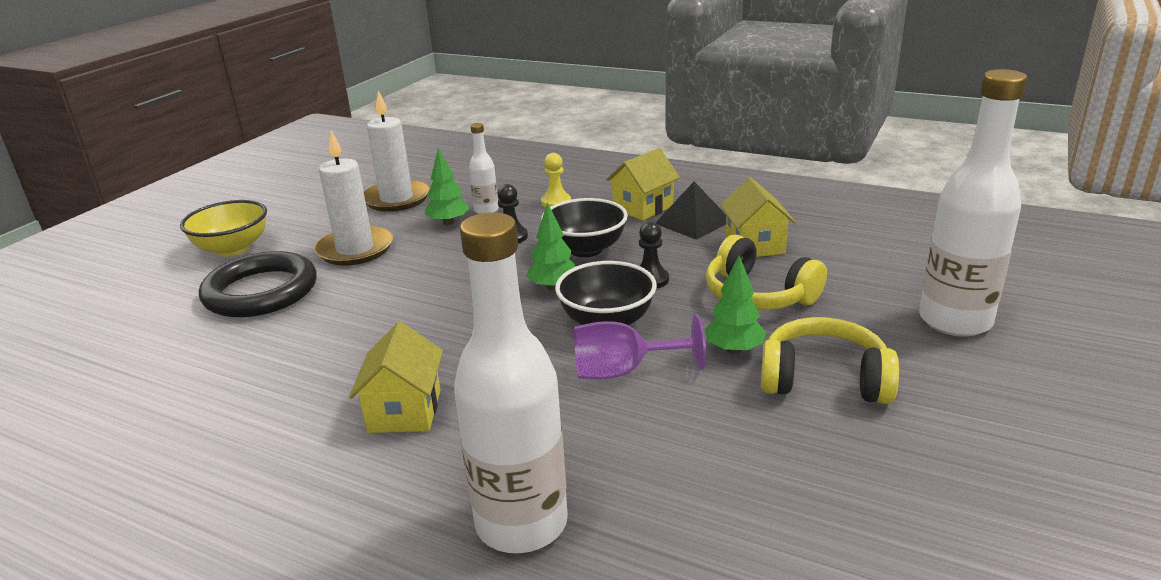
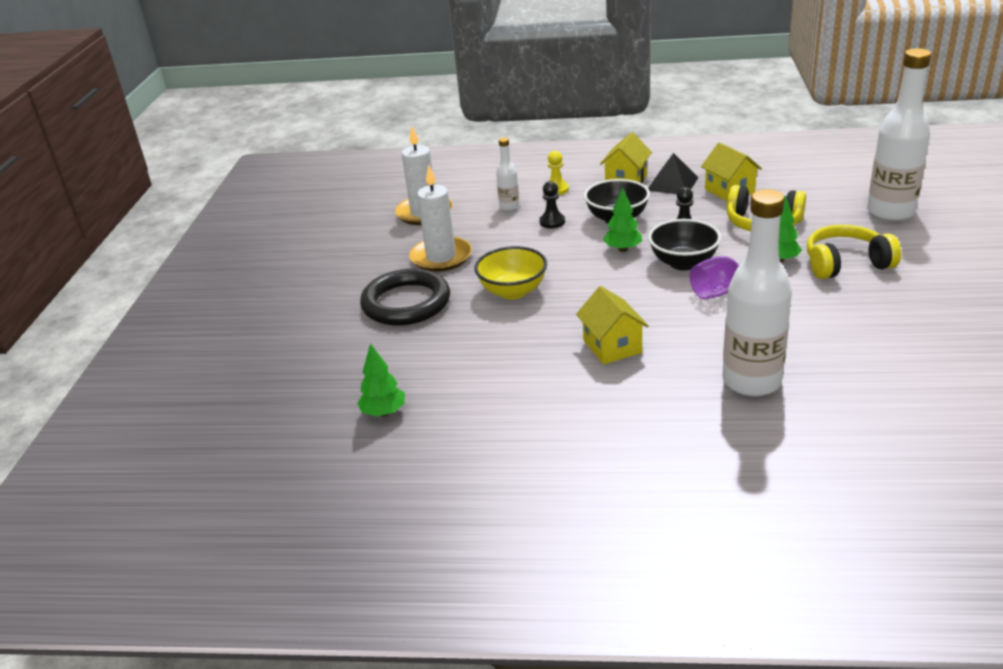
camera: 20 degrees left, 5 degrees up
(233, 249) = (336, 279): yellow bowl -> yellow bowl (513, 291)
(448, 223) = (490, 222): green tree -> green tree (384, 412)

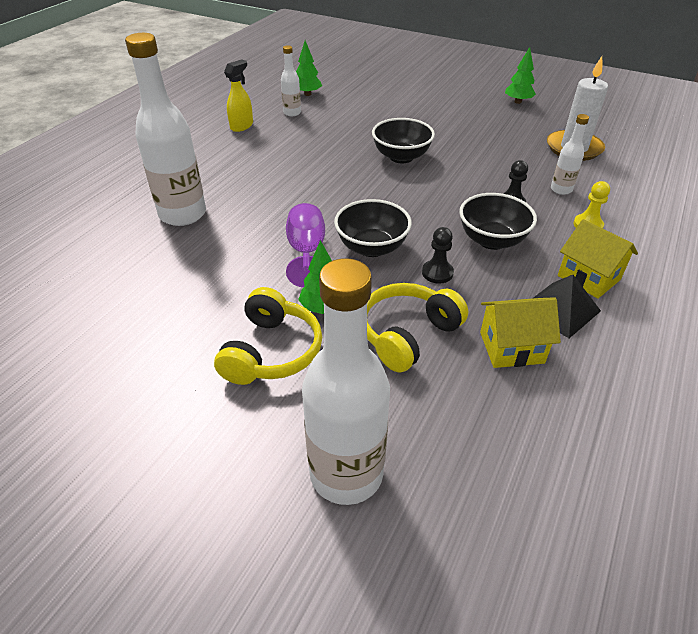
camera: 110 degrees right, 10 degrees up
(406, 303) = (423, 118): black ring -> none
(441, 257) = (482, 141): white candle -> none
(454, 403) = (292, 113): none -> white bottle
(513, 291) = (401, 157): yellow bowl -> black bowl
(524, 430) = (242, 126): none -> yellow spray bottle
(612, 346) = (287, 175): yellow house -> none
(623, 249) = (425, 224): green tree -> green tree (518, 102)

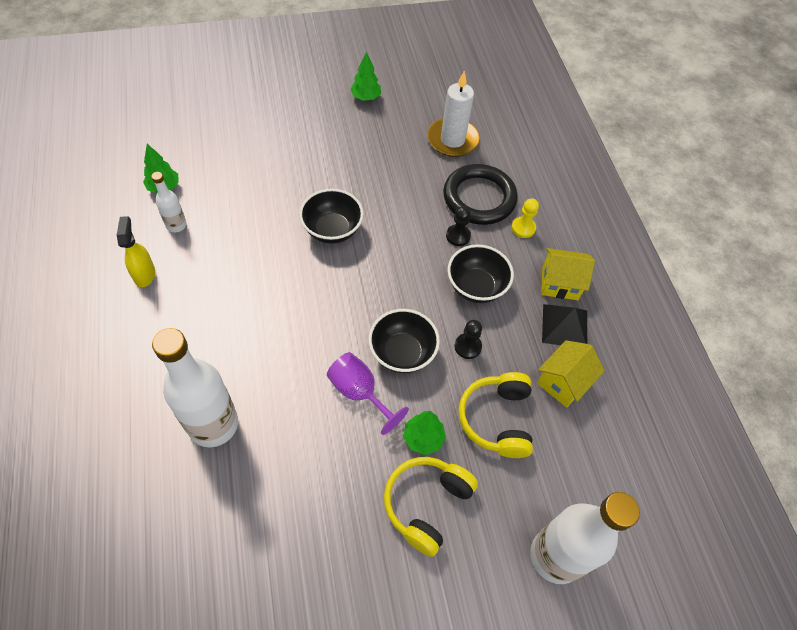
camera: 45 degrees left, 15 degrees up
(271, 351) = (426, 504): yellow headphones -> yellow headphones turned 120 degrees counterclockwise
(561, 189) = (479, 198): white bottle -> black ring

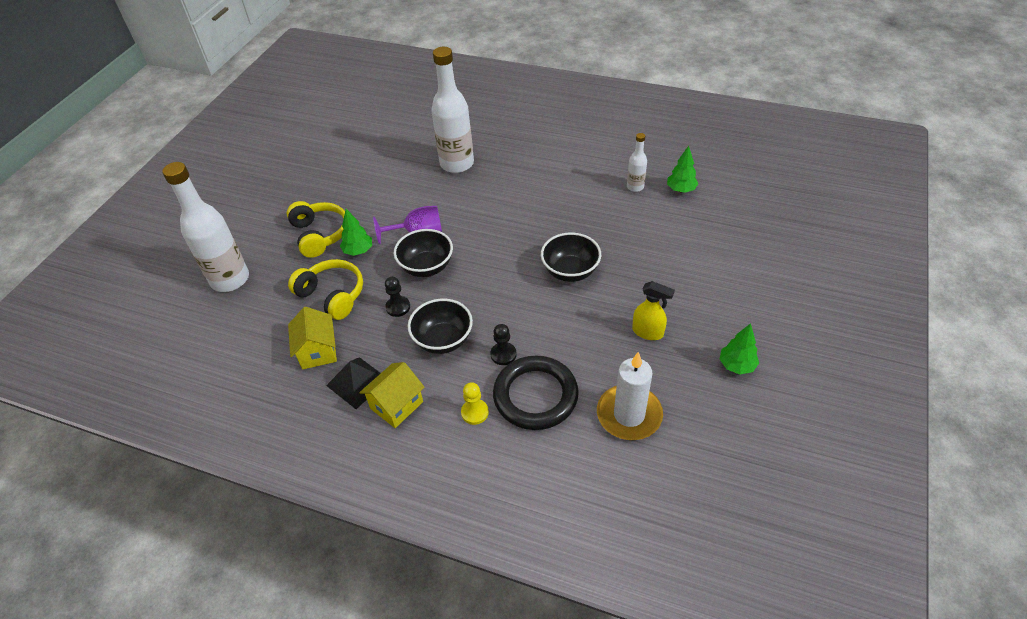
camera: 130 degrees right, 10 degrees down
(144, 274) = (598, 162): yellow spray bottle -> yellow spray bottle (648, 332)

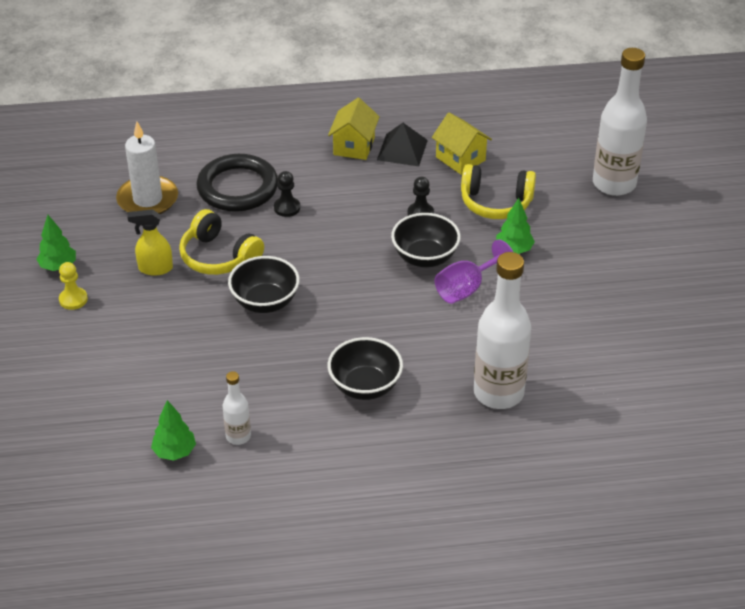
camera: 150 degrees right, 5 degrees down
(319, 235) = (574, 252): yellow headphones -> yellow headphones (219, 256)
(443, 340) = (352, 201): black bowl -> black bowl (365, 386)
(475, 412) = (283, 161): yellow pawn -> yellow pawn (73, 299)

